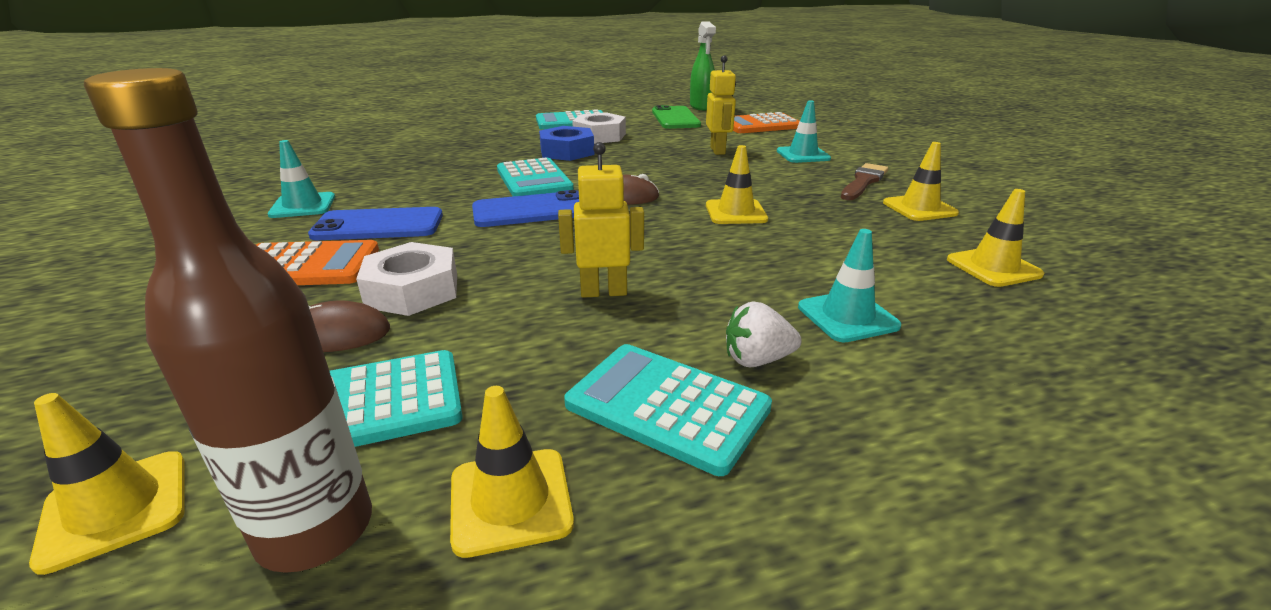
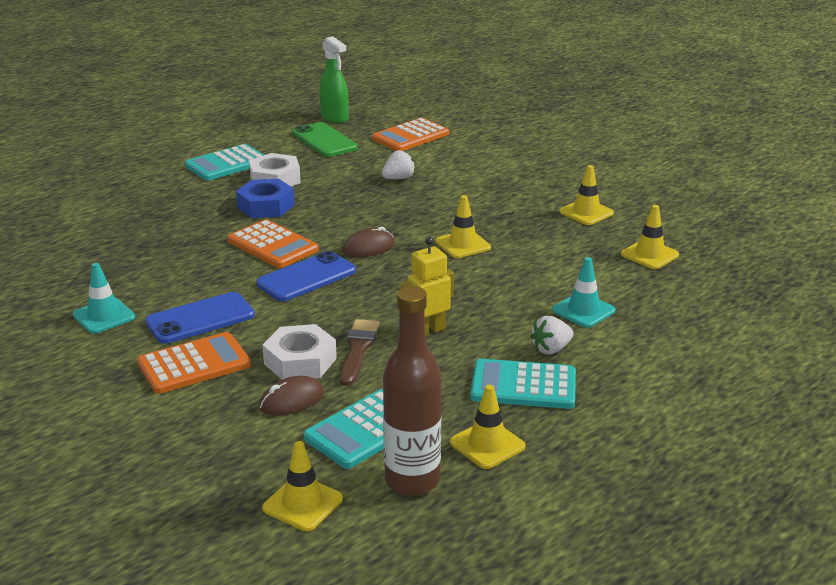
camera: 25 degrees left, 0 degrees up
(533, 180) = (272, 245): turquoise calculator -> orange calculator
(718, 150) = (398, 178): yellow robot -> white strawberry
(803, 155) = (472, 170): turquoise traffic cone -> none
(863, 182) = (535, 193): brown brush -> brown brush (358, 349)

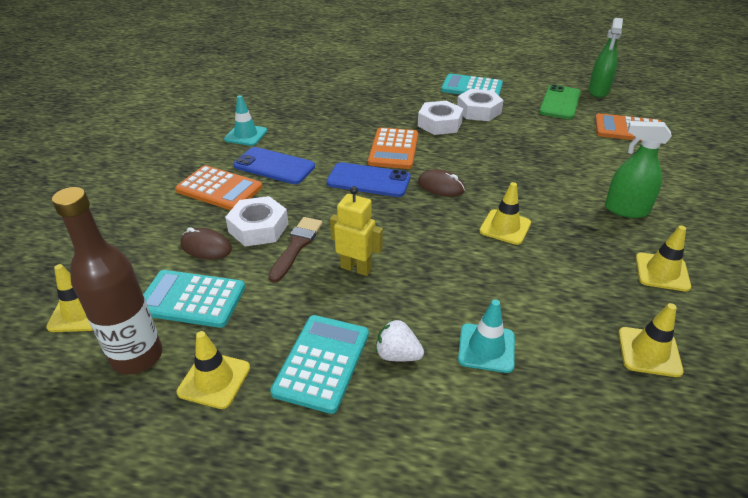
camera: 55 degrees right, 10 degrees up
(266, 206) = (440, 124): blue nut -> white nut
(358, 349) = (296, 246): brown brush -> brown brush turned 45 degrees counterclockwise
(398, 178) = (558, 153): white strawberry -> none
(507, 190) = (626, 210): none -> green spray bottle
(523, 385) = (322, 362): turquoise calculator -> turquoise calculator turned 45 degrees clockwise

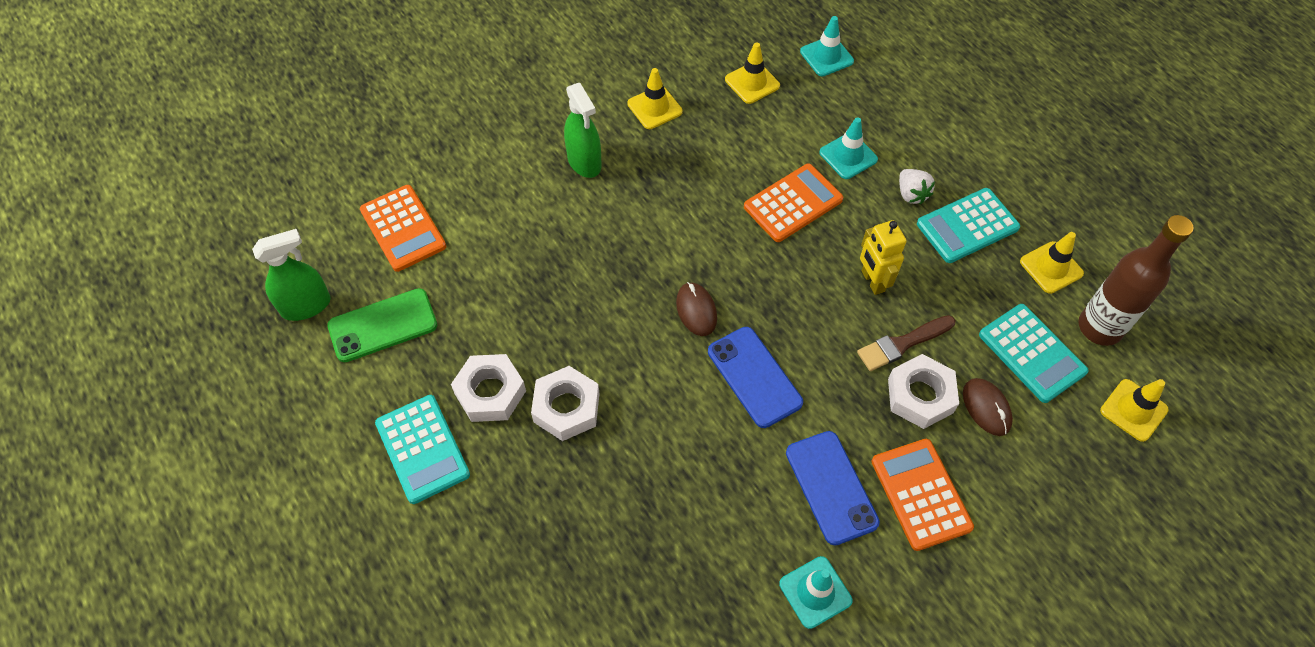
camera: 135 degrees left, 20 degrees up
(393, 149) = (673, 406): orange calculator -> orange calculator (793, 203)
(505, 227) = (705, 224): yellow traffic cone -> none
(649, 444) = (826, 56): none -> turquoise traffic cone

